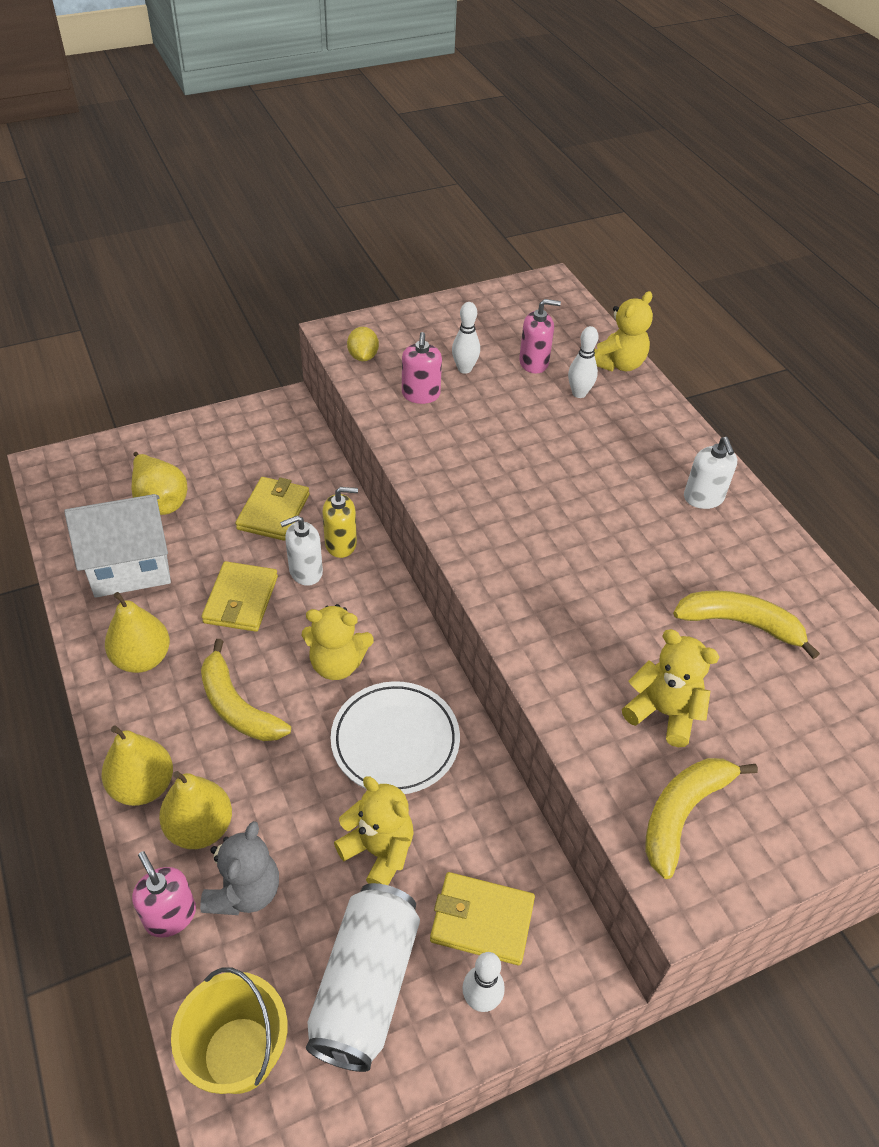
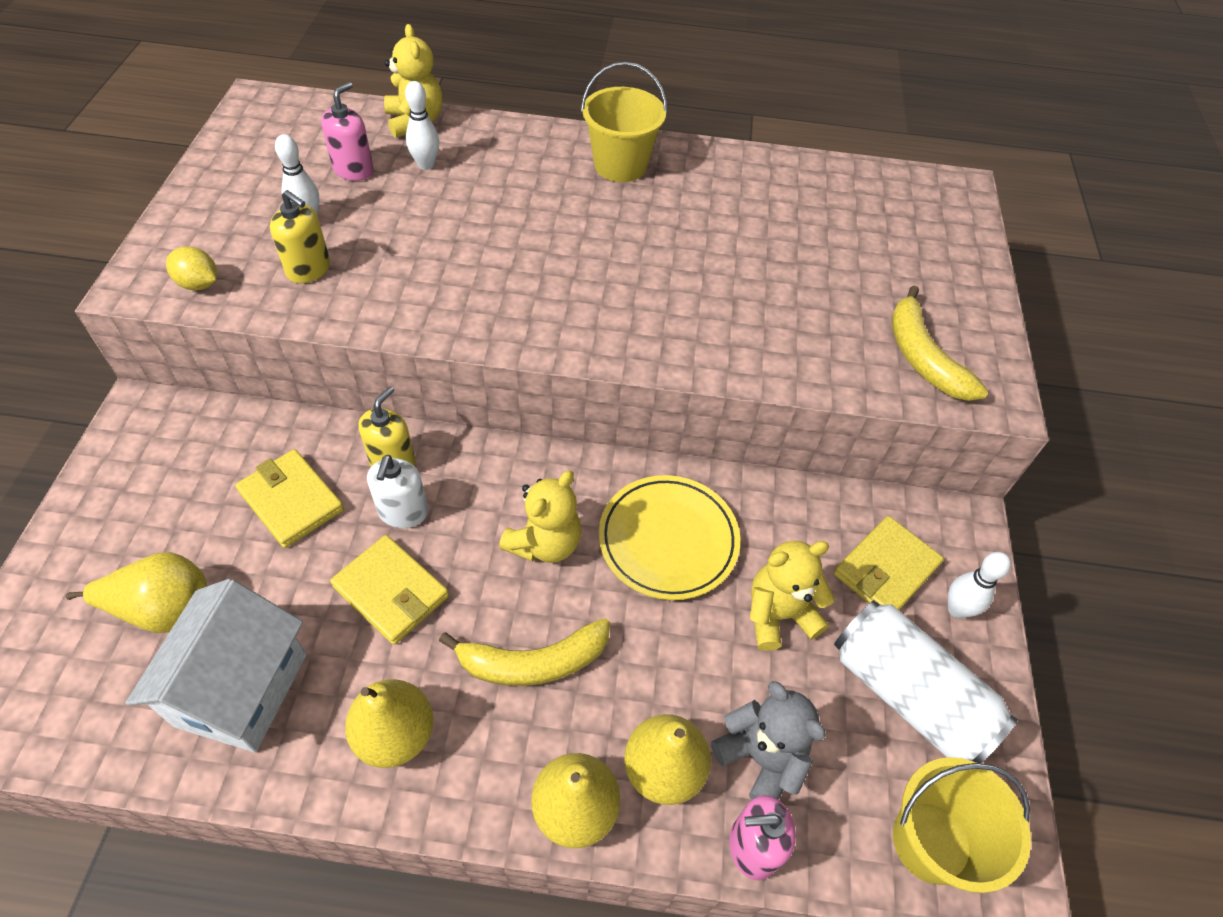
camera: 60 degrees left, 5 degrees up
(395, 741) = (668, 540): white plate -> yellow plate
(420, 395) = (309, 269): pink soap dispenser -> yellow soap dispenser
(663, 712) = (822, 314): yellow teddy bear -> none
(703, 498) = (620, 165): white soap dispenser -> yellow bucket
(739, 623) = (764, 221): yellow banana -> none

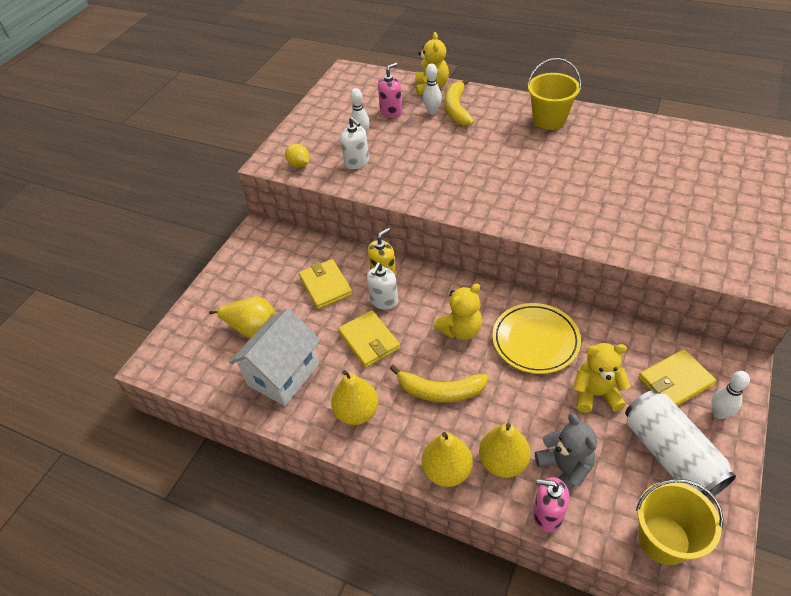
camera: 25 degrees right, 5 degrees down
(309, 269) = (357, 162): yellow soap dispenser -> white soap dispenser
(922, 357) = (722, 251): yellow banana -> yellow banana (456, 109)

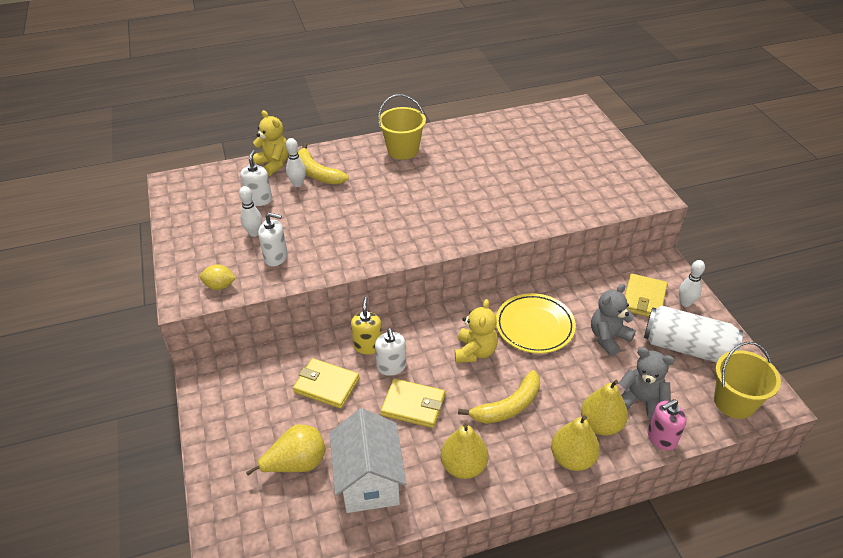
camera: 45 degrees left, 5 degrees down
(391, 112) = (259, 200): pink soap dispenser -> white soap dispenser
(595, 394) = (608, 338): yellow teddy bear -> grey teddy bear

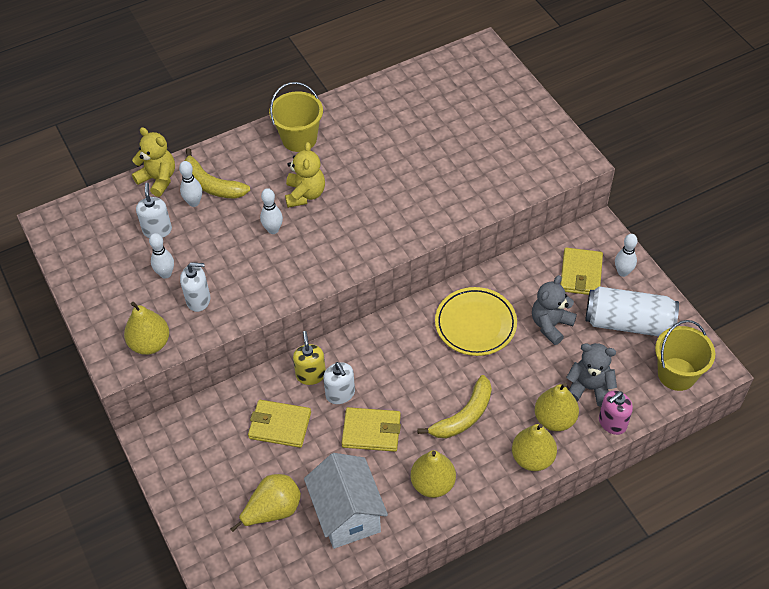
camera: 10 degrees left, 10 degrees up
(220, 286) = (150, 344): yellow lemon -> yellow pear
(360, 212) = (273, 230): none -> white bowling pin
(475, 352) = (421, 363): yellow teddy bear -> yellow teddy bear (305, 194)

